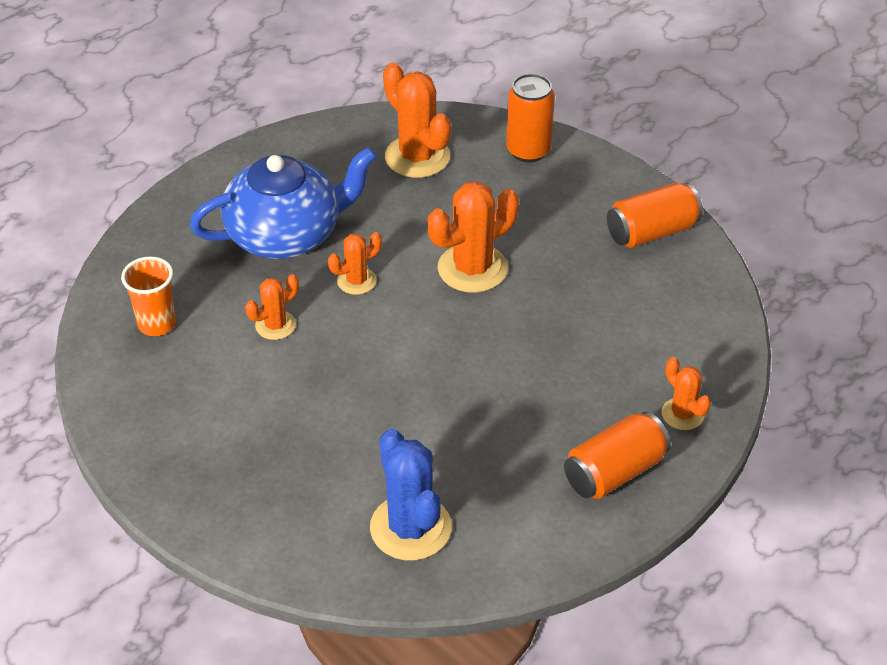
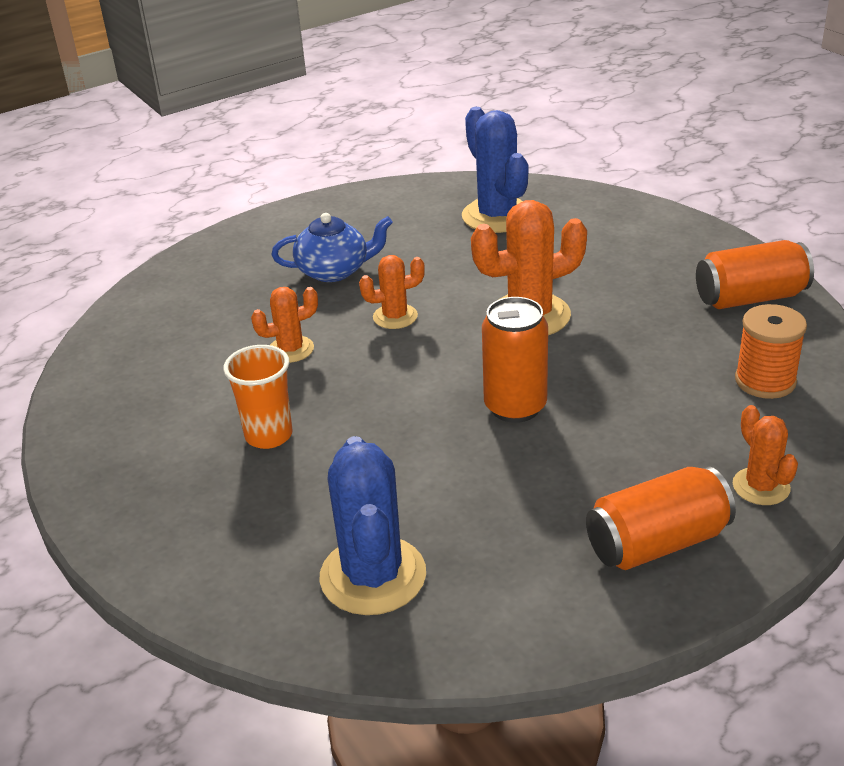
camera: 15 degrees right, 10 degrees down
(156, 324) = (165, 337): orange cup -> orange cup (269, 435)
(286, 234) = (334, 271): blue teapot -> blue teapot, size x0.58
(417, 157) = (497, 216): orange cactus -> blue cactus
(528, 150) = (620, 218): orange can -> orange can (515, 407)
(674, 316) = (765, 381): none -> orange spool

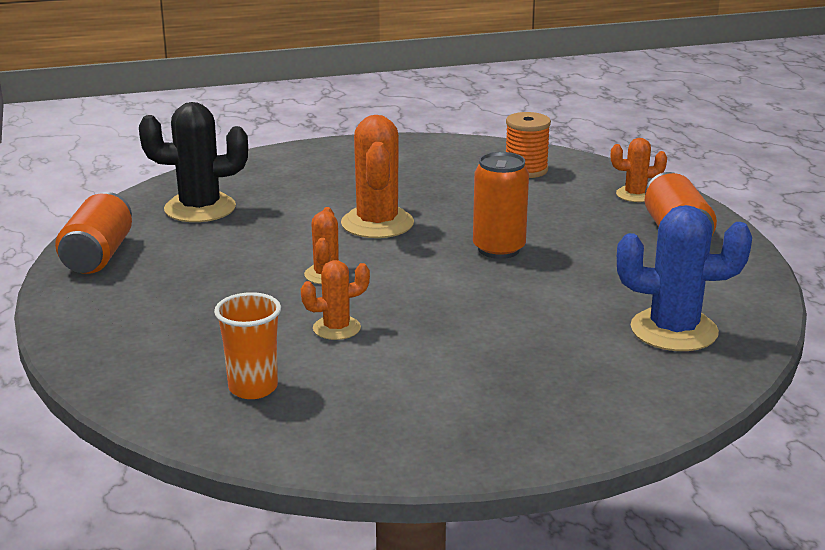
camera: 75 degrees left, 10 degrees down
(269, 435) = (468, 353): orange cup -> orange cup (253, 388)
(291, 349) = (336, 328): orange cactus -> orange cactus turned 75 degrees clockwise
(334, 271) = (213, 291): blue teapot -> none
(497, 216) = (200, 208): blue cactus -> black cactus
(750, 298) = (423, 153): orange can -> orange can (98, 256)

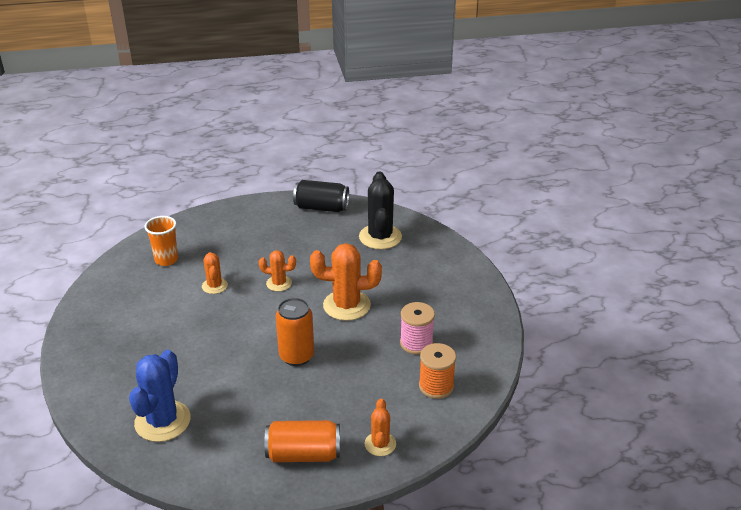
camera: 95 degrees right, 10 degrees up
(98, 256) = (321, 208): orange can -> black can
(450, 181) = (416, 343): none -> pink spool

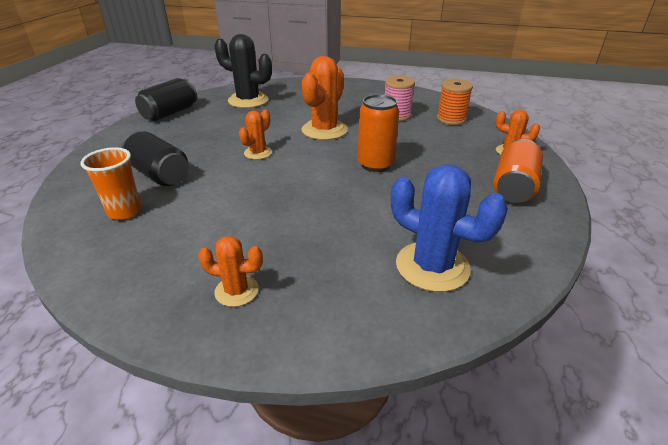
camera: 65 degrees left, 0 degrees up
(214, 286) = (218, 188): orange cactus -> orange cactus (236, 291)
(219, 251) = (159, 174): none -> black can

